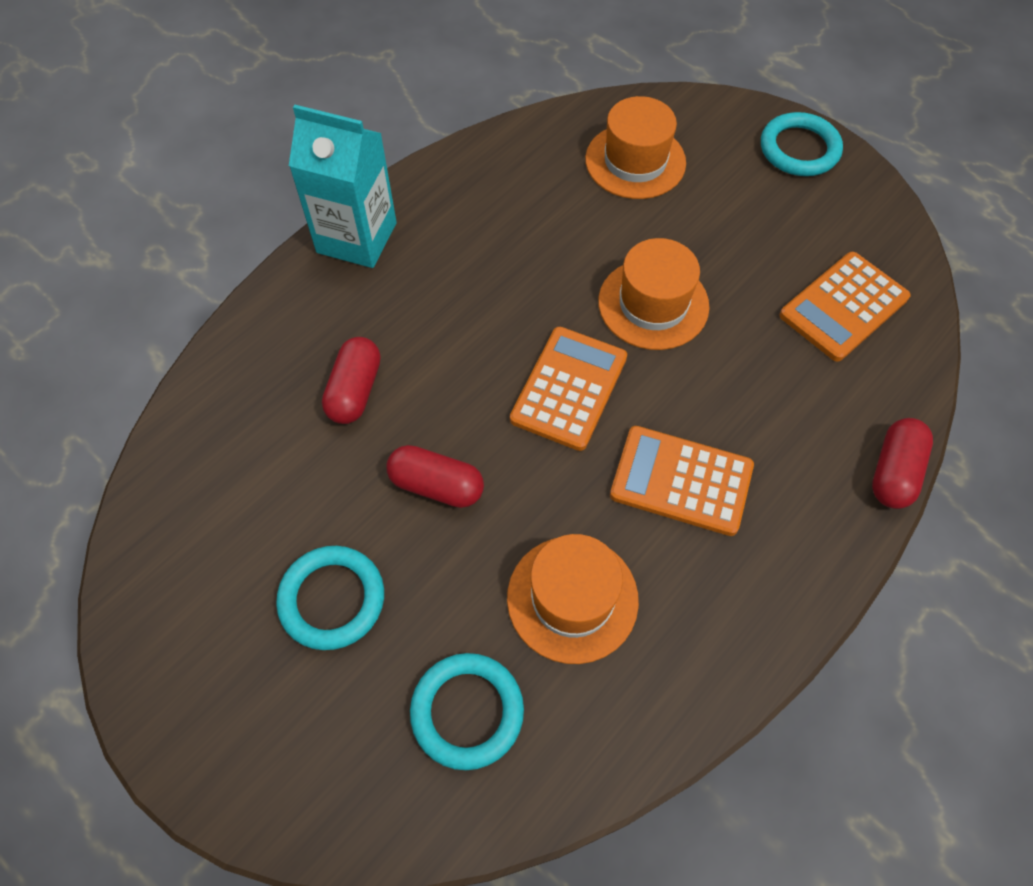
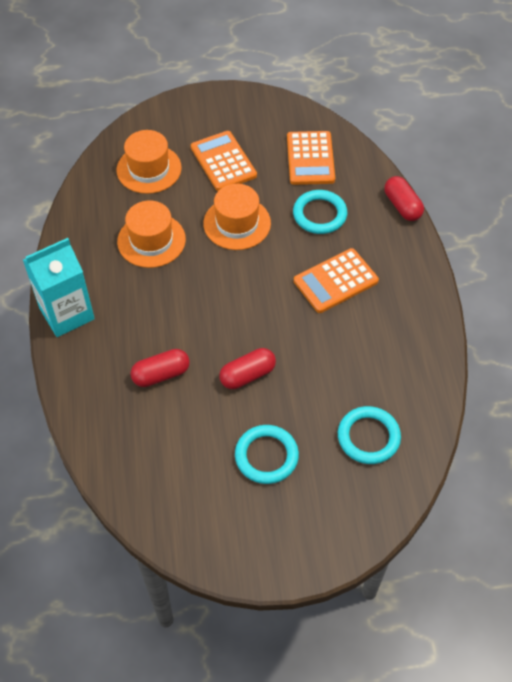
camera: 50 degrees left, 5 degrees down
(355, 390) = (161, 374): red capsule -> red capsule turned 75 degrees counterclockwise
(569, 388) = (248, 288): orange calculator -> orange calculator (223, 161)
(572, 598) = (352, 361): orange hat -> orange hat (151, 240)
(799, 149) = (212, 105): turquoise ring -> turquoise ring (319, 214)

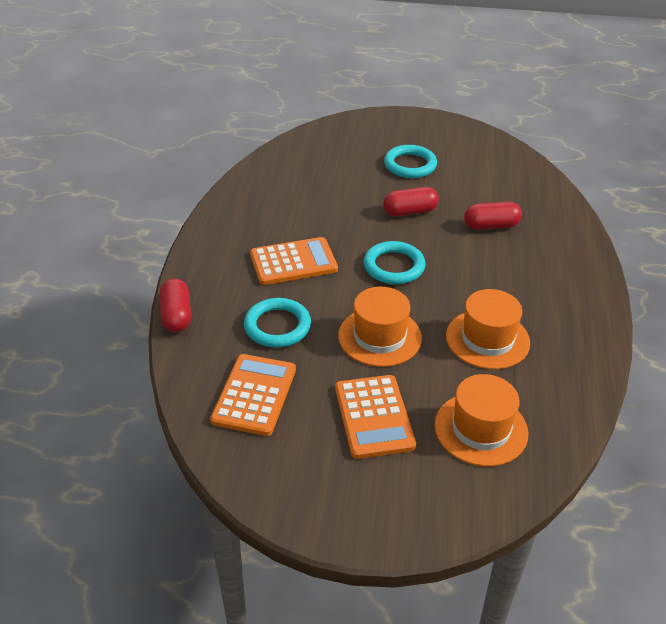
camera: 165 degrees left, 15 degrees down
(67, 313) = (587, 288): turquoise carton -> none
(368, 437) = (323, 161): turquoise ring -> turquoise ring (394, 266)

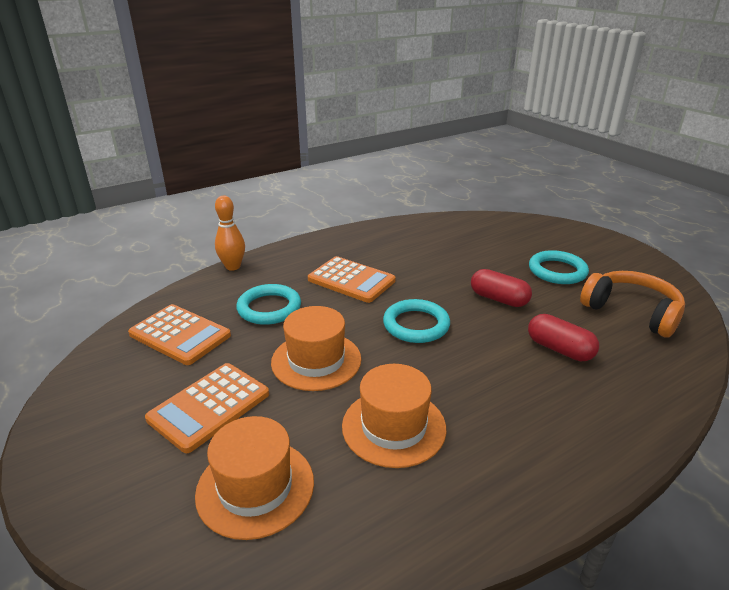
camera: 50 degrees right, 10 degrees down
(177, 315) = (233, 267): red capsule -> orange bowling pin
(254, 395) = (180, 335): orange calculator -> orange calculator turned 60 degrees clockwise
(489, 172) = (631, 312): none -> orange headphones

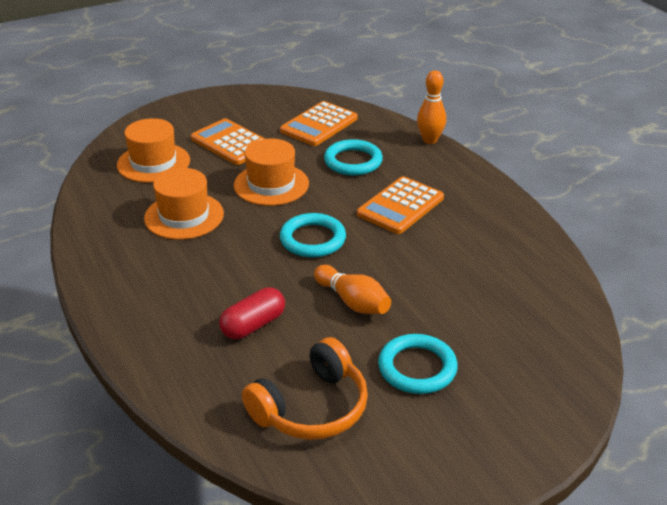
camera: 95 degrees right, 5 degrees up
(498, 299) = (353, 302): red capsule -> orange bowling pin

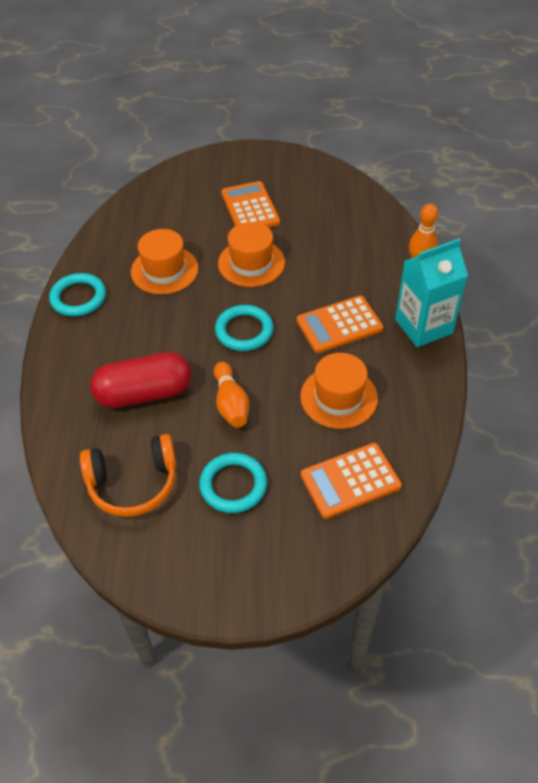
camera: 30 degrees right, 15 degrees up
(153, 163) = (177, 208): orange hat -> orange hat (339, 397)
(253, 325) = (144, 393): red capsule -> red capsule, size x1.60
(319, 125) = (335, 213): orange calculator -> orange calculator (350, 481)
(353, 161) = (335, 263): turquoise ring -> turquoise ring (78, 298)
(476, 184) = (423, 326): none -> turquoise carton

